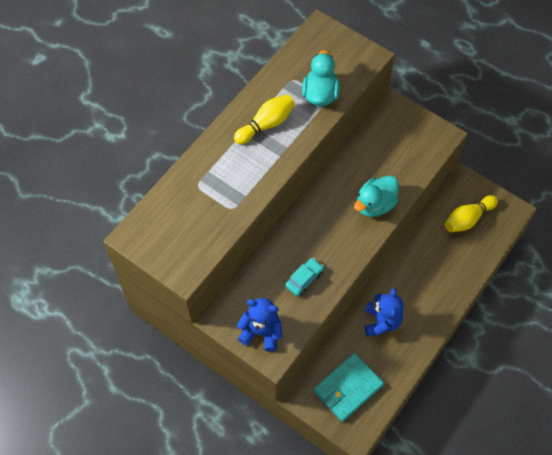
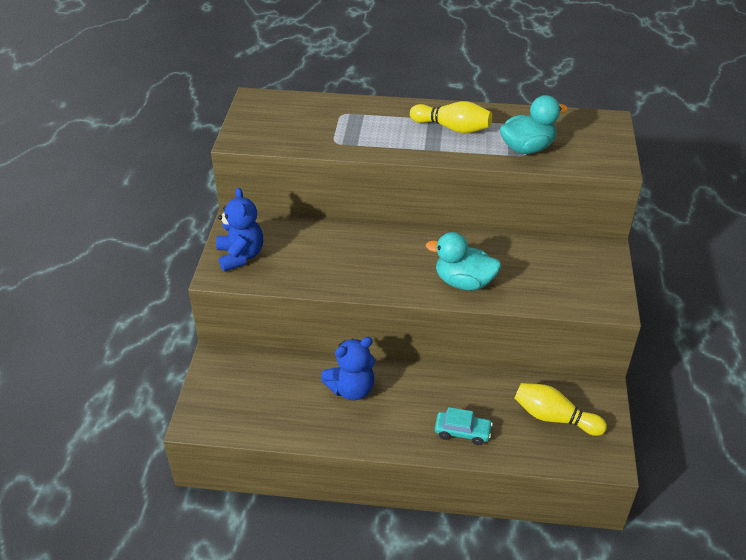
camera: 60 degrees right, 20 degrees down
(304, 279) = (325, 263): turquoise car -> turquoise car (462, 432)
(348, 388) = (248, 392): turquoise wallet -> none

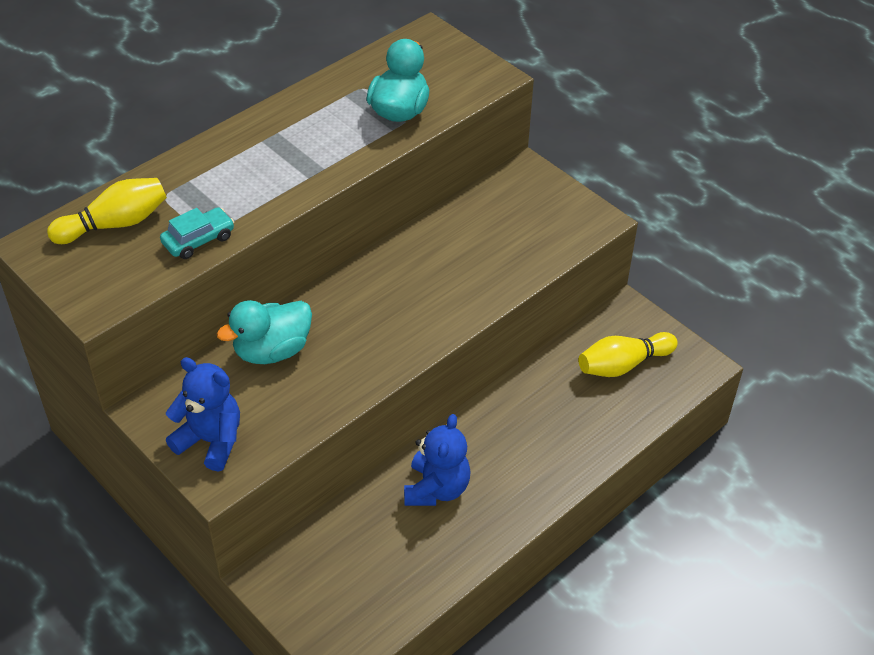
camera: 50 degrees left, 5 degrees up
(452, 128) = (301, 136): yellow bowling pin -> yellow bowling pin (115, 224)
(462, 432) = (574, 441): turquoise car -> turquoise car (198, 240)
(464, 282) = (458, 294): turquoise duck -> turquoise duck (272, 351)

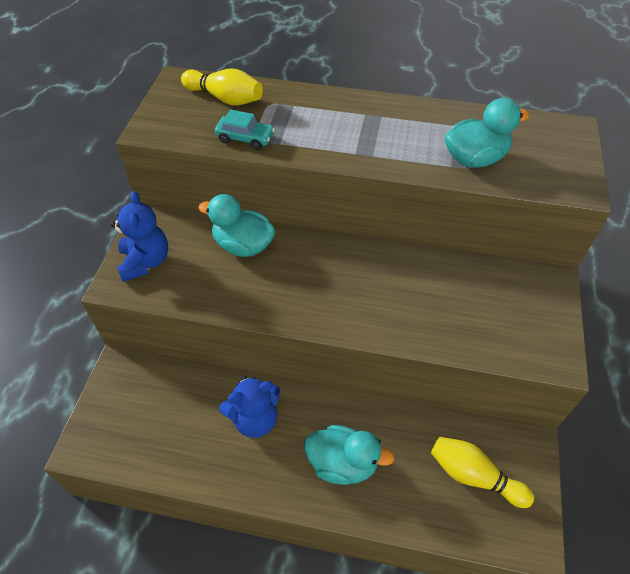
camera: 55 degrees right, 5 degrees up
(538, 447) = (342, 463): none -> turquoise duck

